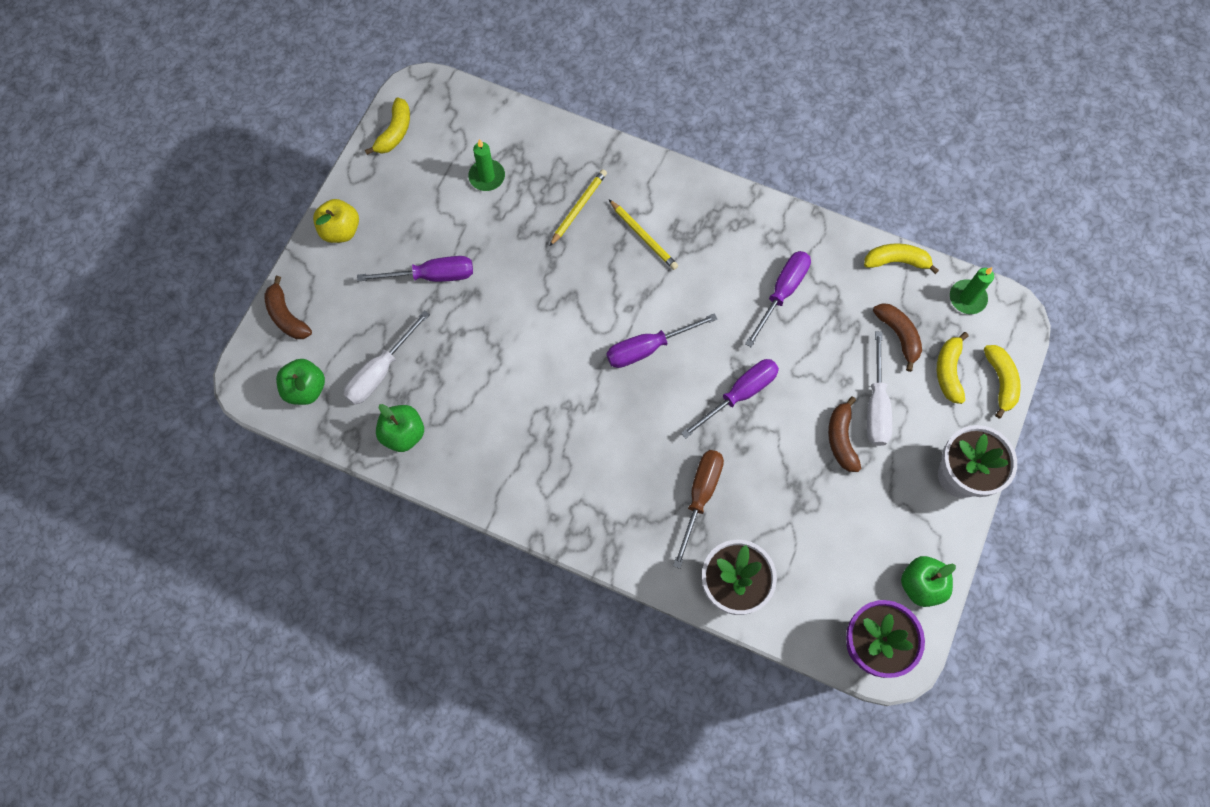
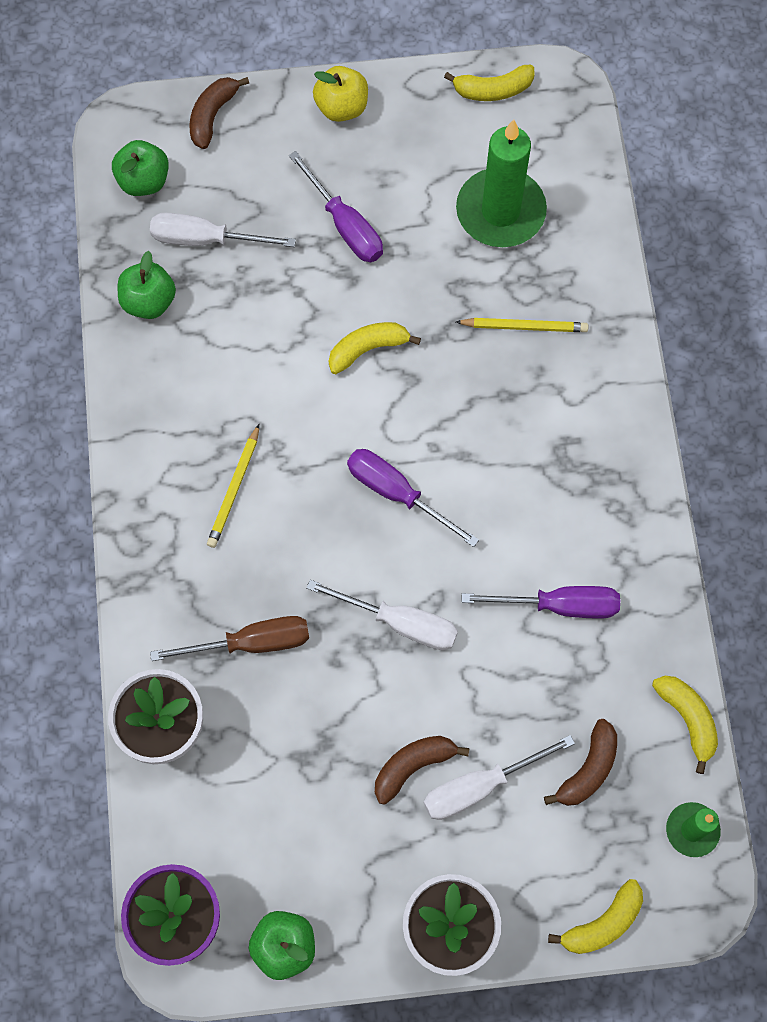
camera: 60 degrees right, 0 degrees up
(487, 176) = (500, 211): green candle -> green candle, size x1.89
(643, 236) = (533, 414): yellow pencil -> yellow pencil (234, 488)
(739, 394) = (400, 623): purple screwdriver -> white screwdriver
(948, 371) = (577, 853): yellow banana -> yellow banana (368, 349)

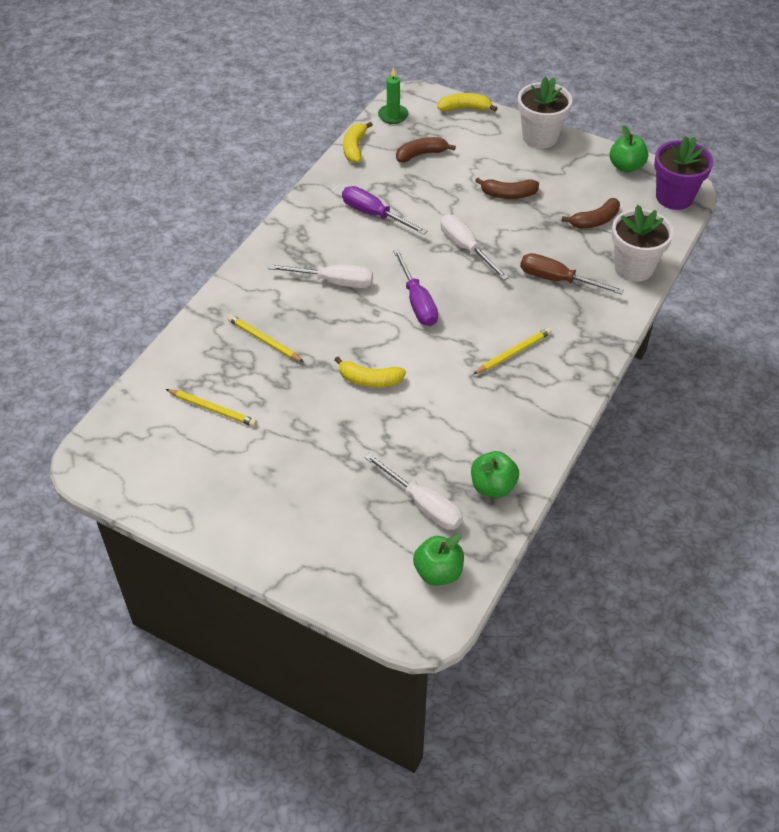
camera: 145 degrees left, 20 degrees down
(212, 116) = (349, 591): brown banana -> brown banana (595, 221)
(341, 107) = (251, 539): yellow apple -> none
(345, 225) = (320, 459): purple screwdriver -> none
(480, 786) = (480, 173): white screwdriver -> white screwdriver (334, 282)
(493, 90) = (137, 487): yellow banana -> none
(500, 211) = (212, 409): green candle -> yellow pencil

